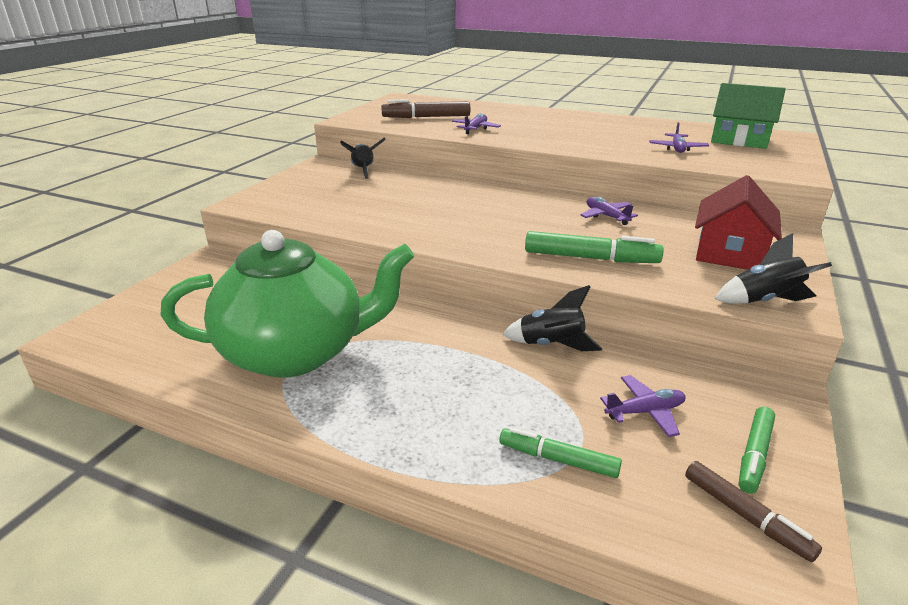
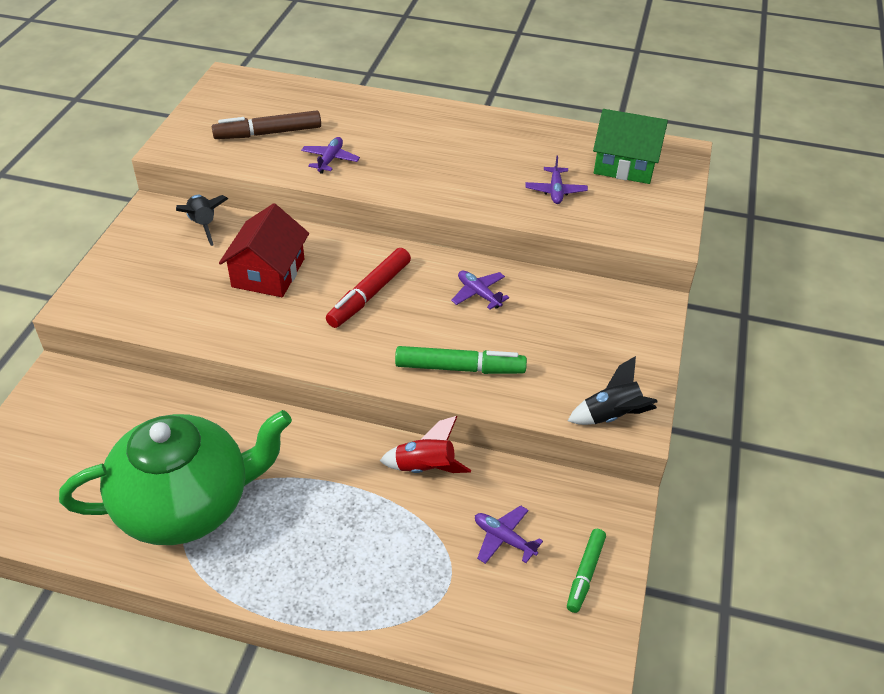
camera: 10 degrees left, 15 degrees up
(502, 211) = (369, 294): none -> red marker
(552, 345) = (425, 468): black rocket -> red rocket
(558, 459) = (431, 598): green marker -> none
(645, 412) = (504, 539): purple plane -> purple plane turned 120 degrees counterclockwise
(729, 252) = (593, 345): red house -> red house (268, 273)
(745, 516) = (569, 632): brown marker -> none

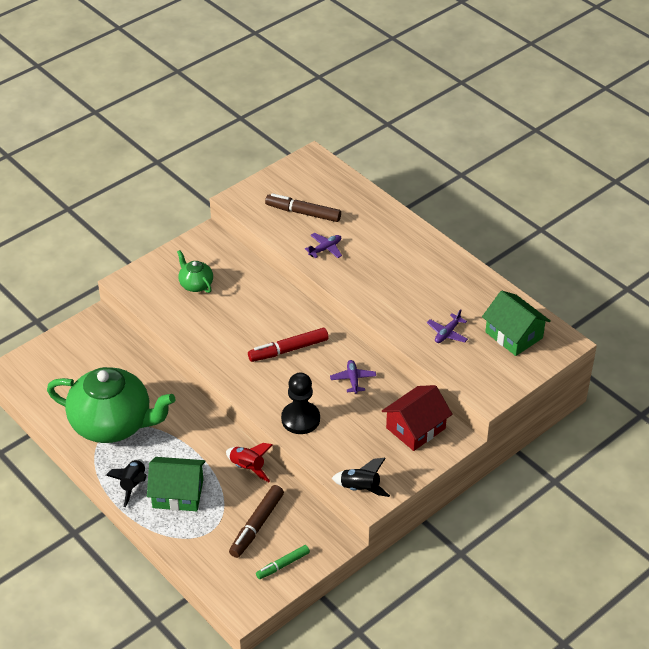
camera: 35 degrees right, 0 degrees up
(181, 269) = (196, 284): none -> green teapot
(203, 225) = (229, 260): black rocket -> black rocket (133, 485)
(268, 273) = (242, 309): red house -> red house (415, 428)
(360, 554) = (178, 493): none -> green house
(460, 368) = (300, 419): green marker -> black pawn
(504, 539) = (256, 525): purple plane -> brown marker

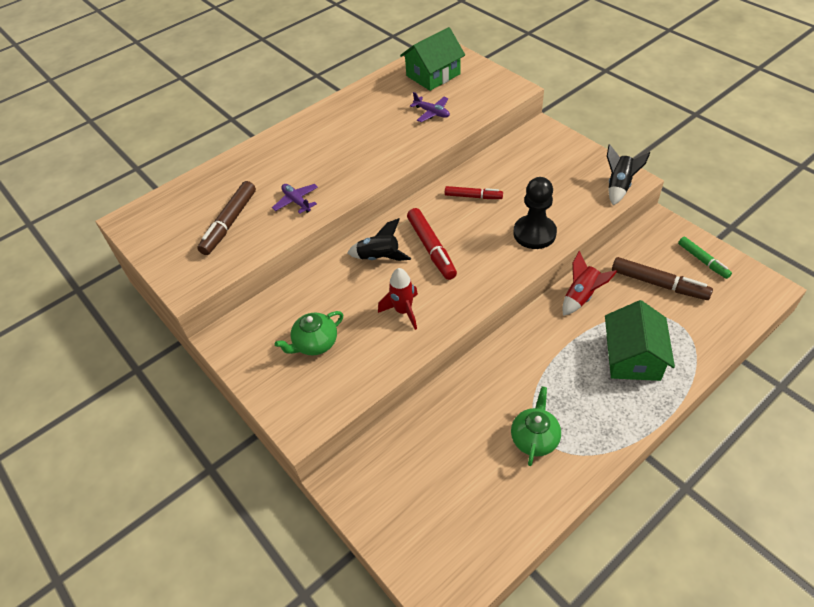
camera: 85 degrees left, 5 degrees up
(113, 424) = (534, 438): green teapot -> green teapot, size x0.45
(133, 485) = (631, 404): black rocket -> black rocket (379, 258)
(220, 332) = (403, 311): none -> red rocket
(353, 379) = (473, 196): purple plane -> red marker
(415, 428) = (534, 153): red house -> none

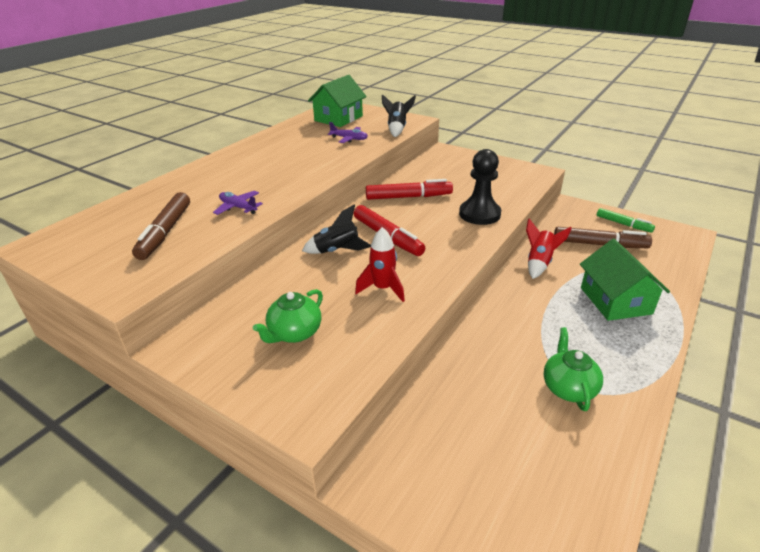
camera: 20 degrees left, 15 degrees down
(473, 196) = (408, 197): red marker -> red marker, size x1.55
(619, 186) = (532, 176): black rocket -> black rocket (397, 129)

